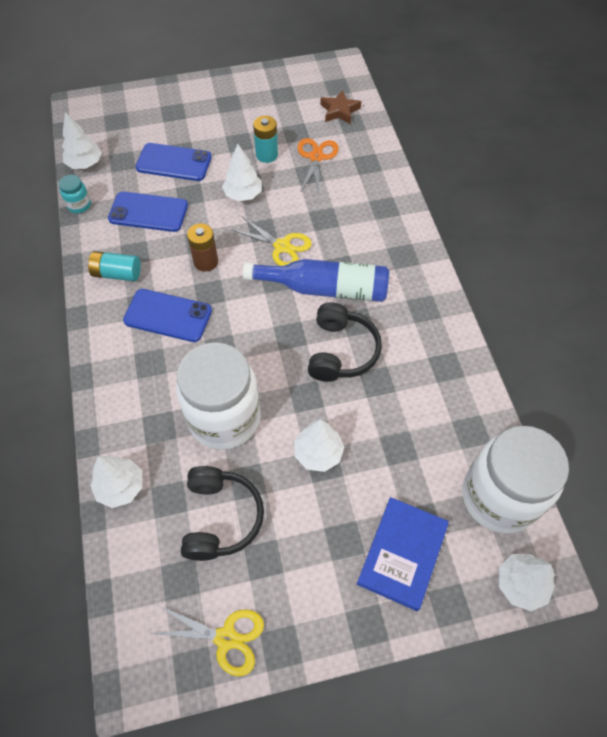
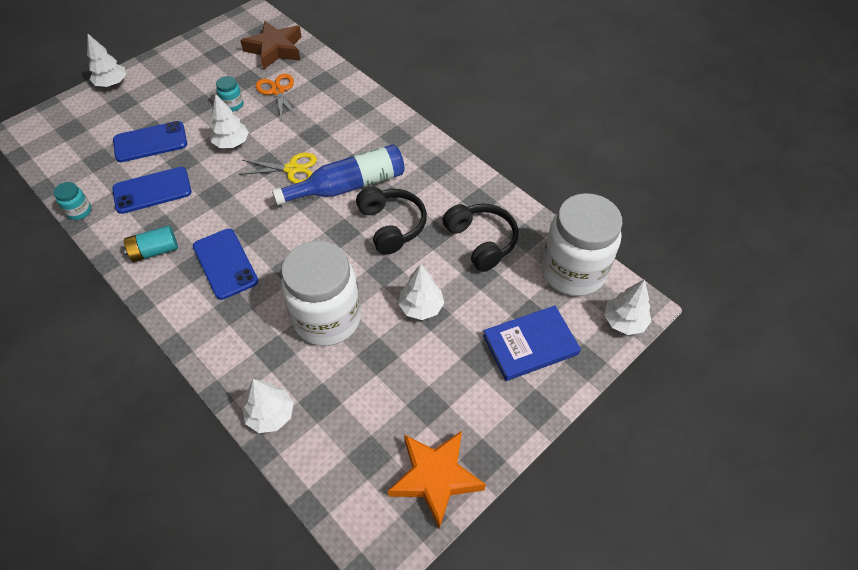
camera: 30 degrees left, 5 degrees down
(85, 164) = (62, 175): white tree -> white tree (112, 83)
(168, 315) = (225, 264): blue phone -> blue phone turned 75 degrees clockwise
(206, 262) = (232, 208): brown battery -> none
(221, 517) = (373, 393): black headphones -> black headphones (481, 241)
(226, 638) = (435, 478): yellow scissors -> orange star
(266, 155) = (233, 105): turquoise battery -> turquoise jar
(339, 111) = (275, 49): brown star -> brown star, size x1.61
(402, 554) = (530, 345): blue book -> blue book turned 75 degrees clockwise

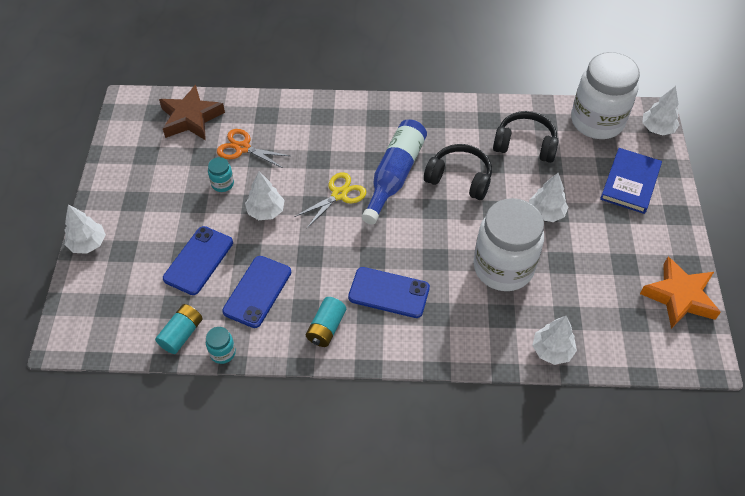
camera: 45 degrees left, 0 degrees up
(77, 179) = (181, 334): none -> turquoise battery

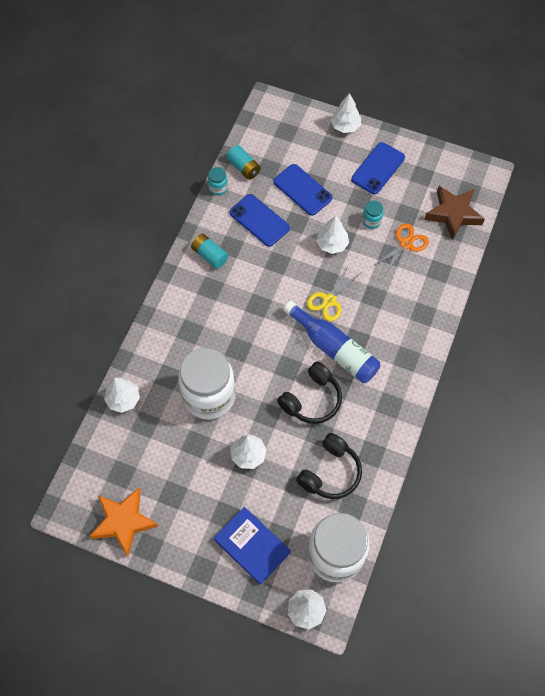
camera: 110 degrees right, 10 degrees up
(339, 194) = (329, 300): yellow scissors -> yellow scissors turned 60 degrees clockwise
(389, 292) = (221, 305): blue phone -> blue phone (378, 168)

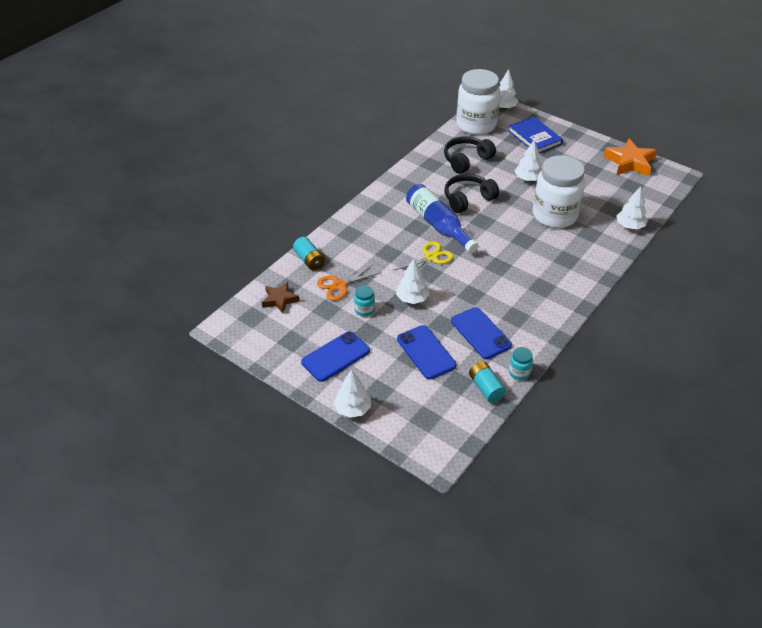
camera: 165 degrees left, 20 degrees down
(210, 255) = (538, 313): turquoise battery -> turquoise battery (309, 260)
(453, 214) = (279, 300): brown star -> brown star, size x0.62

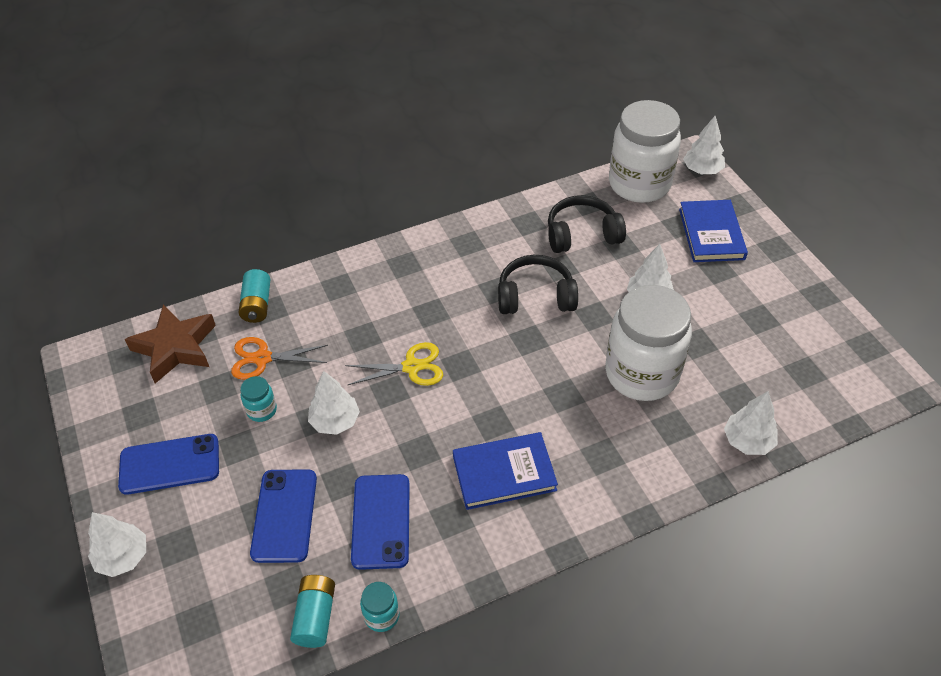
camera: 30 degrees right, 5 degrees up
(279, 300) = (175, 348): brown star -> brown star, size x1.61
(438, 225) = (462, 320): blue bottle -> none
(524, 286) = (504, 473): none -> blue book
(629, 162) = (832, 330): orange star -> none

